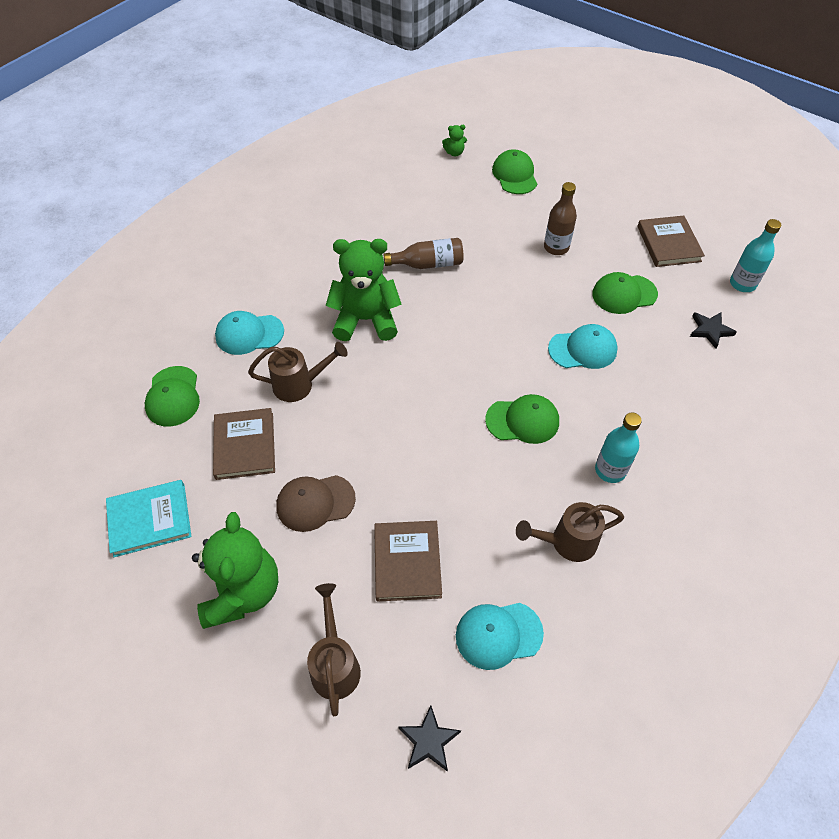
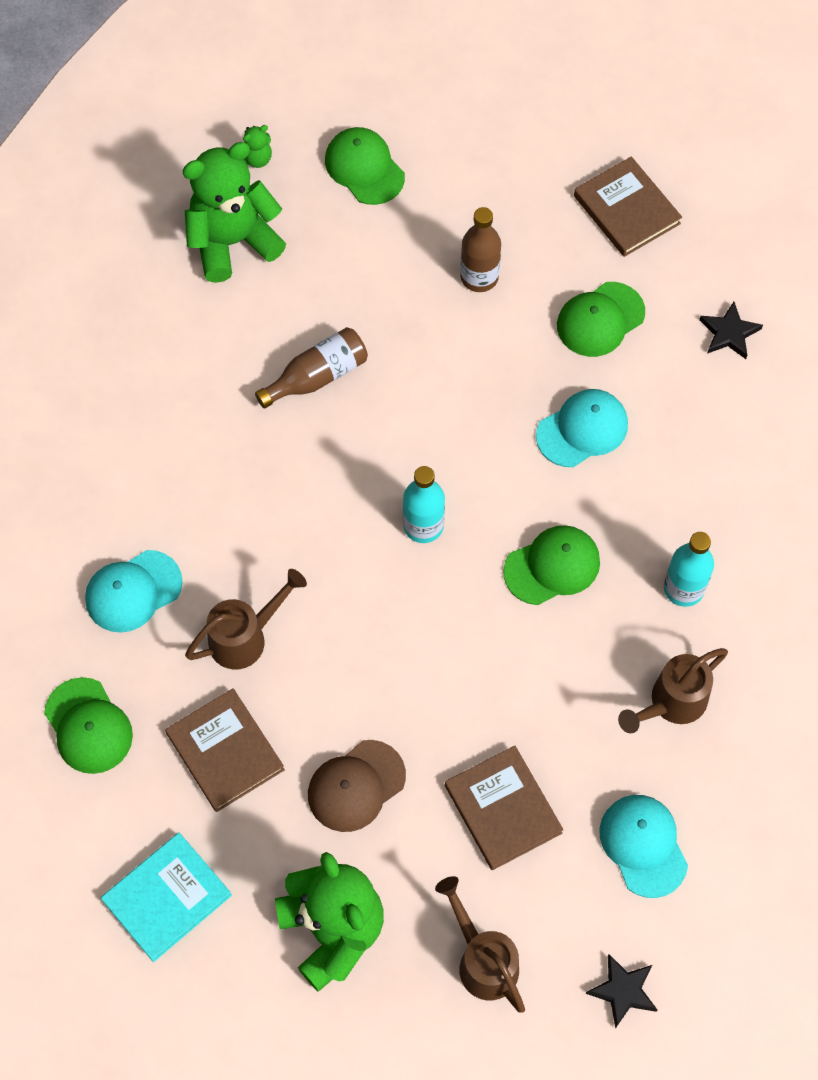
camera: 25 degrees left, 10 degrees up
(366, 320) = (279, 503): green teddy bear -> green teddy bear (233, 242)
(498, 634) = (643, 845): turquoise cap -> turquoise cap turned 105 degrees clockwise
(742, 284) = (744, 240): turquoise bottle -> turquoise bottle (423, 526)

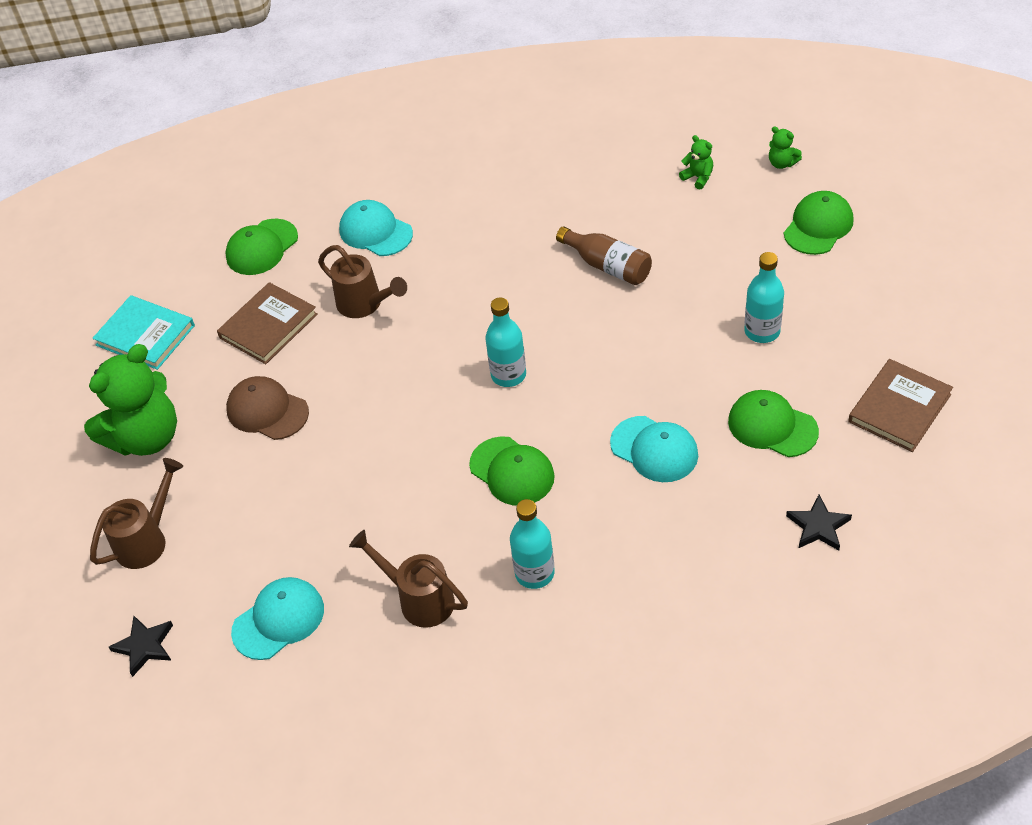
camera: 75 degrees right, 15 degrees down
(233, 242) = (698, 177): green teddy bear -> green teddy bear, size x0.41
(479, 277) = (762, 331): brown bottle -> turquoise bottle
(503, 809) = (279, 510): brown book -> none

